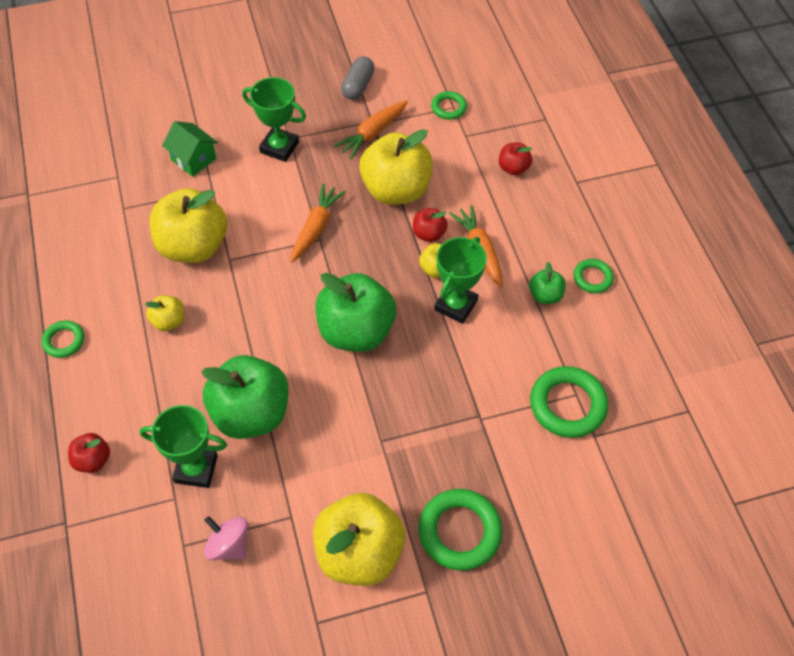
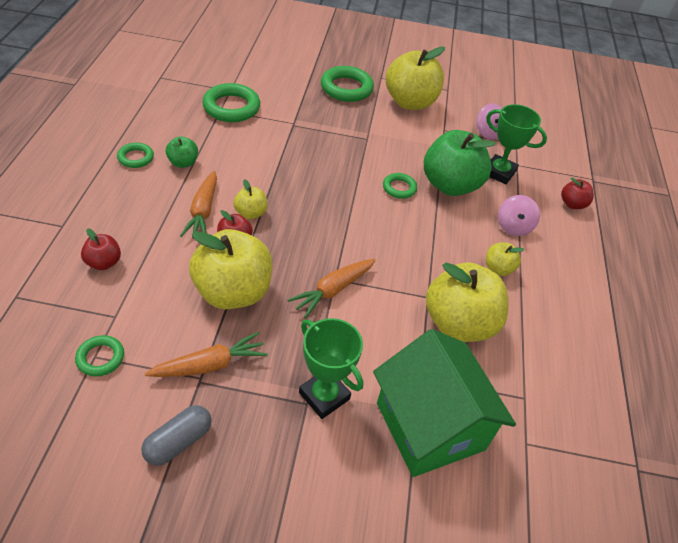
camera: 160 degrees left, 10 degrees down
(64, 341) = (593, 290): green ring -> green ring (399, 188)
(162, 386) = (513, 227): none -> pink spinning top
(193, 159) = (430, 426): green house -> green house, size x2.00
(356, 331) = (346, 200): green apple -> none
(456, 305) = (256, 184): green trophy -> none

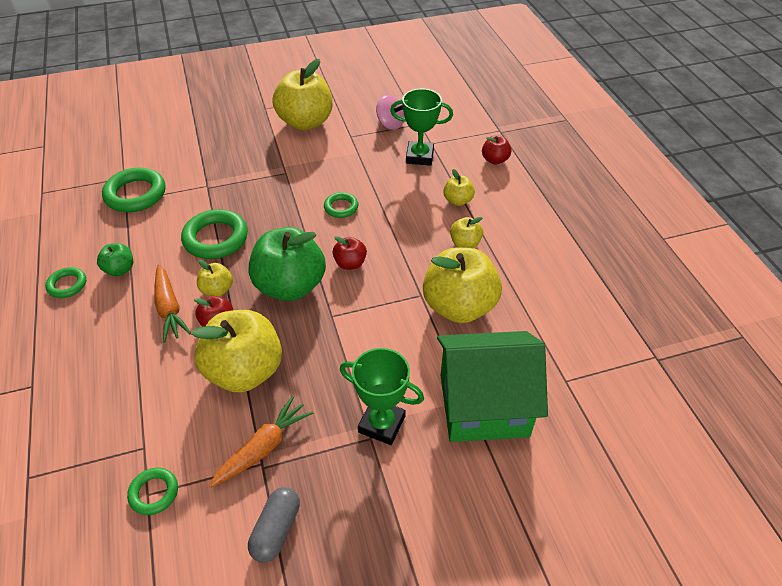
camera: 20 degrees left, 0 degrees up
(104, 262) = (99, 402): red apple -> red apple (350, 263)
(333, 290) = (335, 327): orange carrot -> none
(346, 88) = (238, 131): green ring -> green ring (215, 238)
(430, 426) = (483, 405): green house -> green house turned 45 degrees counterclockwise
(450, 185) = (384, 186): green apple -> green apple (290, 286)
(513, 227) = (458, 201): pink spinning top -> yellow apple

